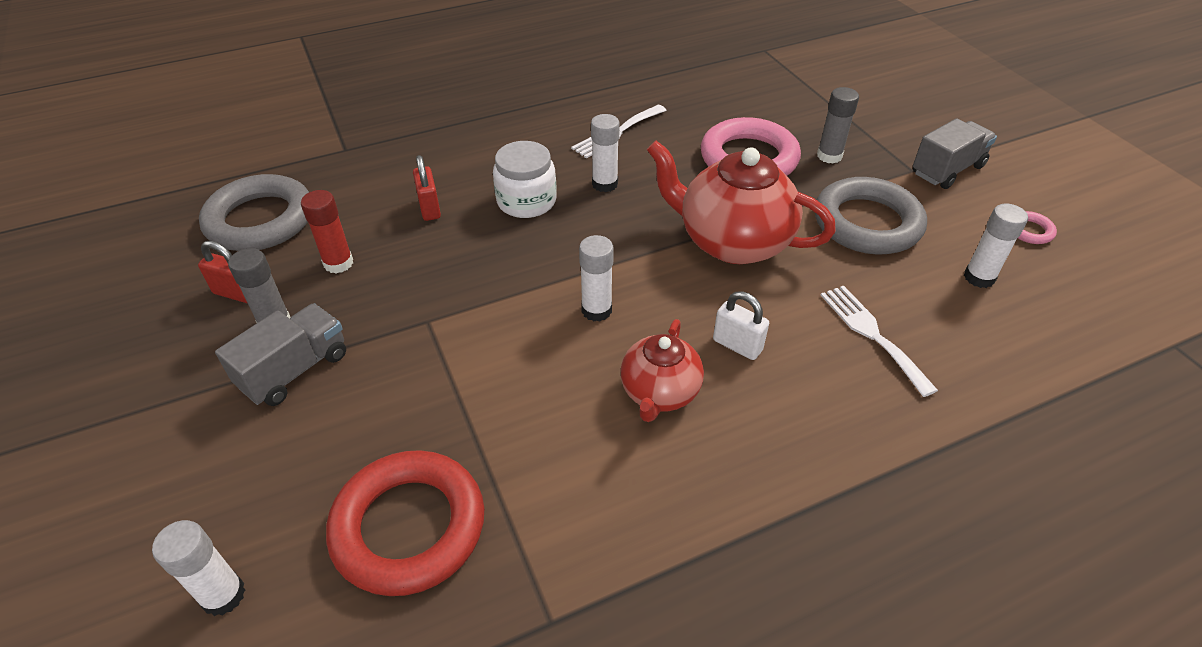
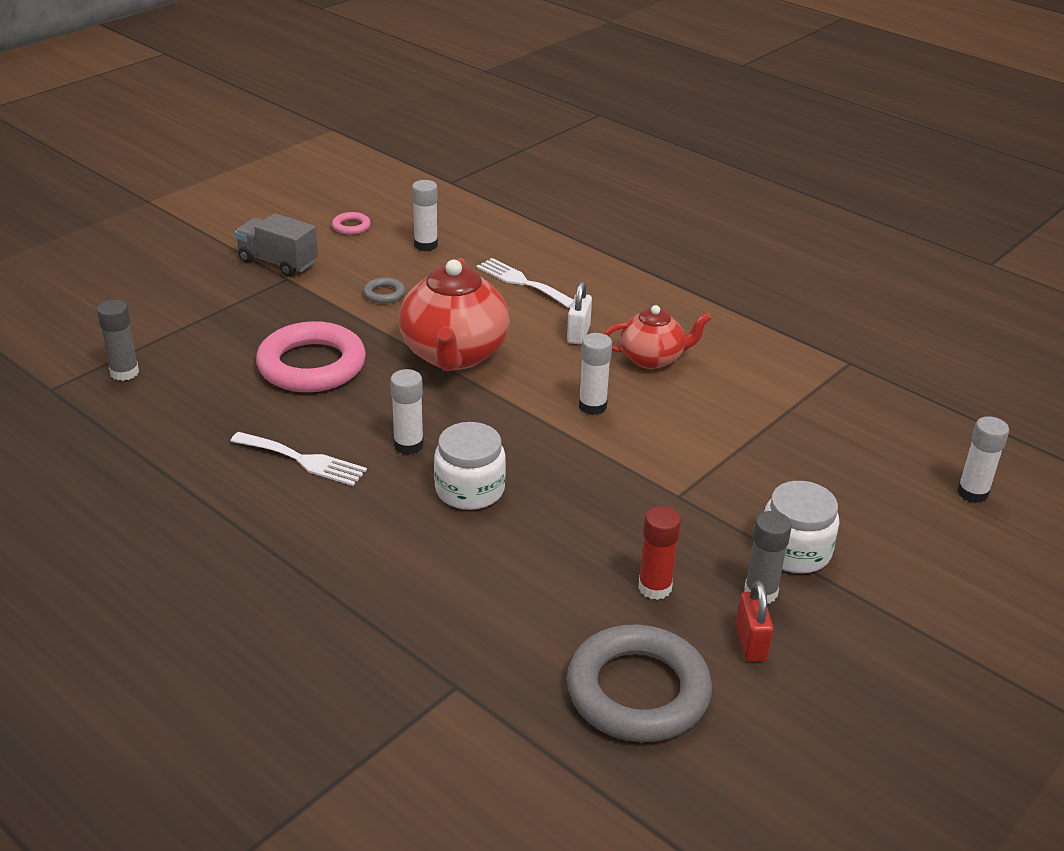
camera: 115 degrees left, 10 degrees down
(295, 370) = (794, 551): grey truck -> white jar
(409, 527) = (853, 434): red ring -> none
(429, 208) = (526, 556): red padlock -> none
(829, 156) = (284, 321): grey glue stick -> grey glue stick (124, 373)
(867, 223) = (384, 294): grey ring -> grey ring, size x0.42
(872, 334) = (522, 282): white fork -> white fork turned 90 degrees clockwise

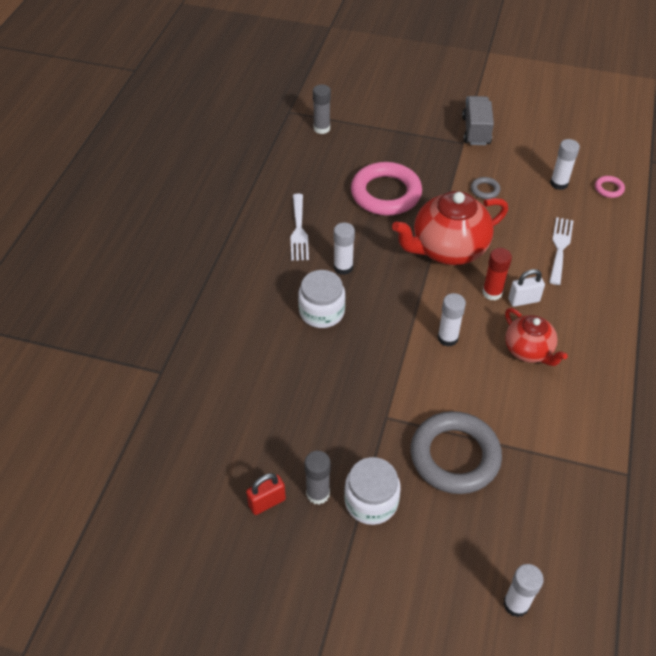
camera: 65 degrees right, 15 degrees up
(351, 226) = (546, 142): pink ring -> pink ring (608, 189)
(638, 691) = (197, 456): grey ring -> grey ring (454, 456)
(655, 587) = (289, 434): red glue stick -> red glue stick (492, 292)

